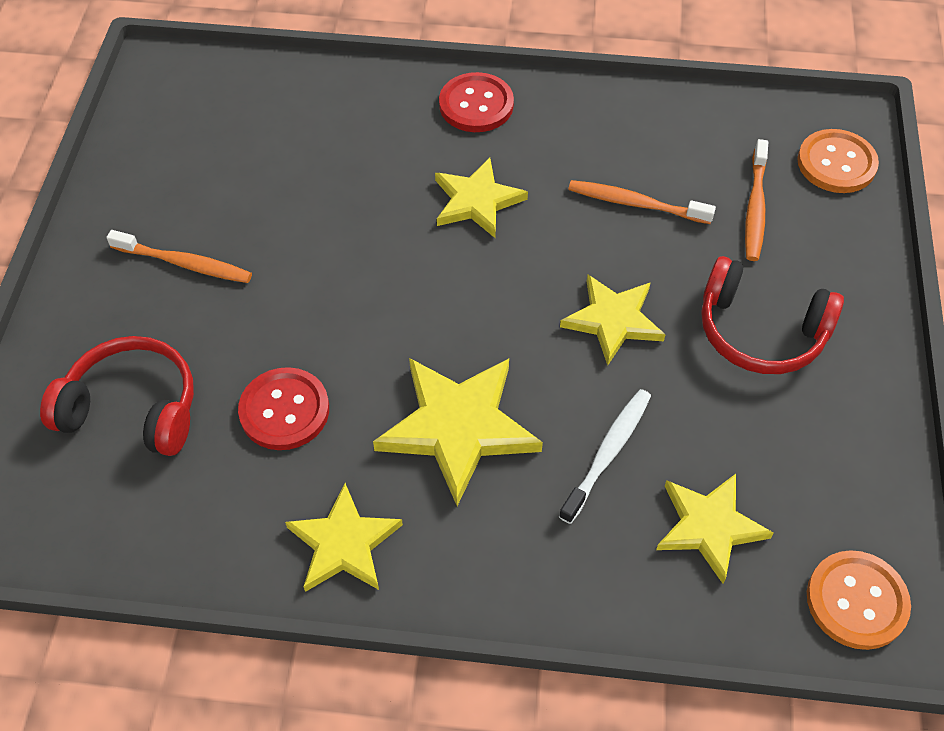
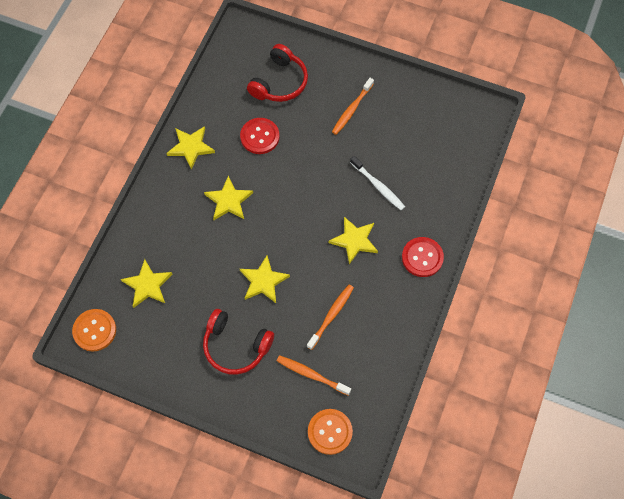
camera: 105 degrees right, 10 degrees up
(458, 427) = (228, 201): yellow star -> yellow star, size x0.66
(607, 453) = (195, 256): white toothbrush -> white toothbrush (378, 186)
(760, 331) = (236, 346): red headphones -> red headphones turned 105 degrees counterclockwise

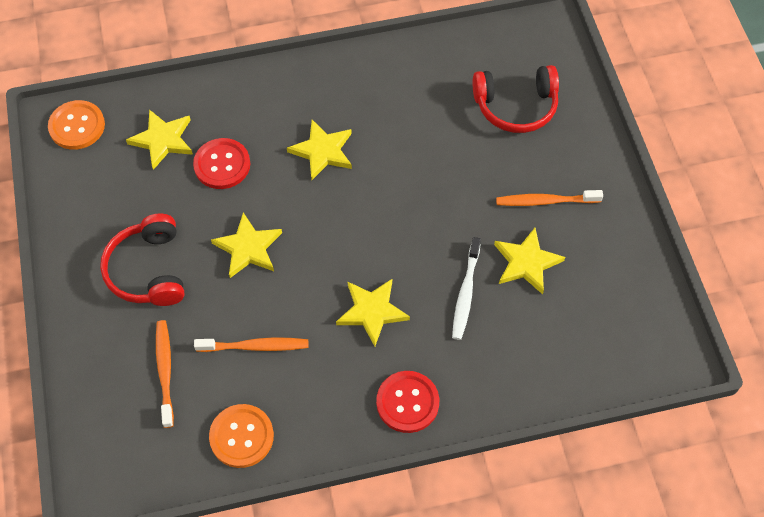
camera: 55 degrees right, 5 degrees down
(191, 147) = (360, 75): yellow star -> yellow star (526, 262)
(260, 136) = (428, 131): red button -> red button (222, 165)
(330, 432) = (105, 436): orange button -> orange button (241, 436)

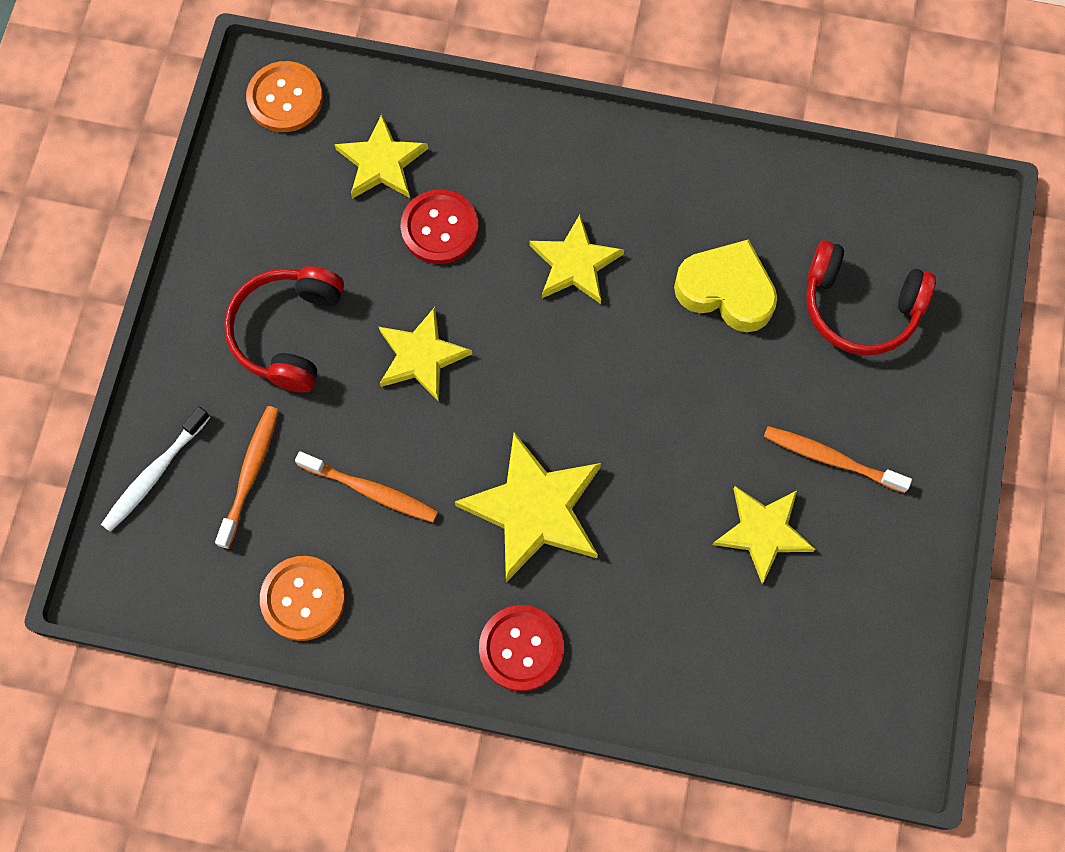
camera: 25 degrees right, 10 degrees up
(372, 311) = (534, 510): yellow star -> yellow star, size x1.50
(428, 129) = (726, 291): none -> yellow heart
(465, 293) = (664, 538): white toothbrush -> white toothbrush (154, 474)

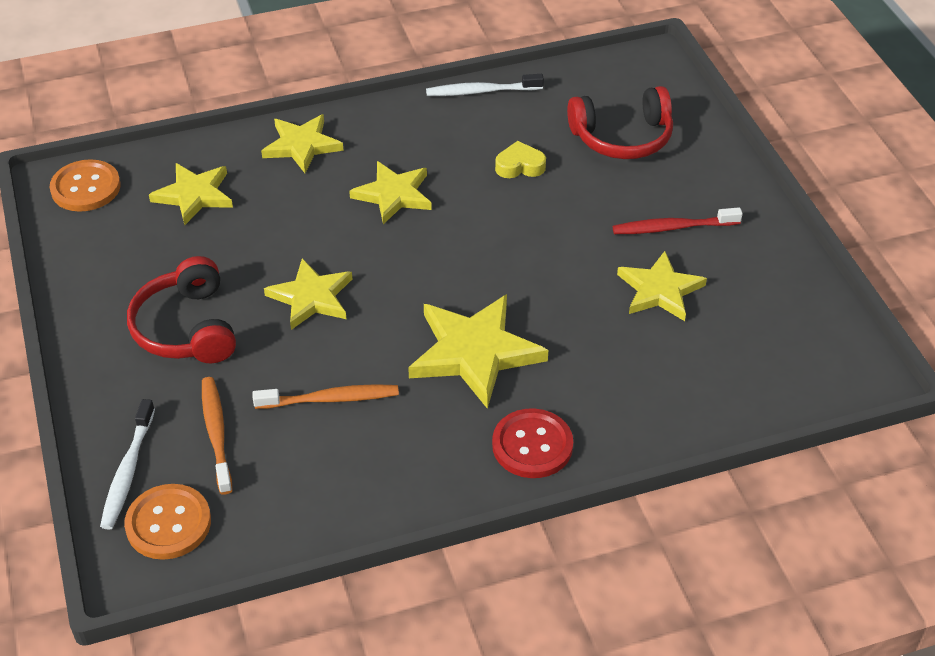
camera: 30 degrees left, 25 degrees down
(303, 599) = (322, 497): orange button -> orange button (168, 523)
(439, 228) = (270, 215): red button -> none
(522, 147) = (302, 146): none -> yellow star
(726, 291) = (520, 166): yellow heart -> yellow heart, size x0.58
(751, 163) = (481, 91): none -> white toothbrush
(831, 459) = (673, 227): orange toothbrush -> red toothbrush

